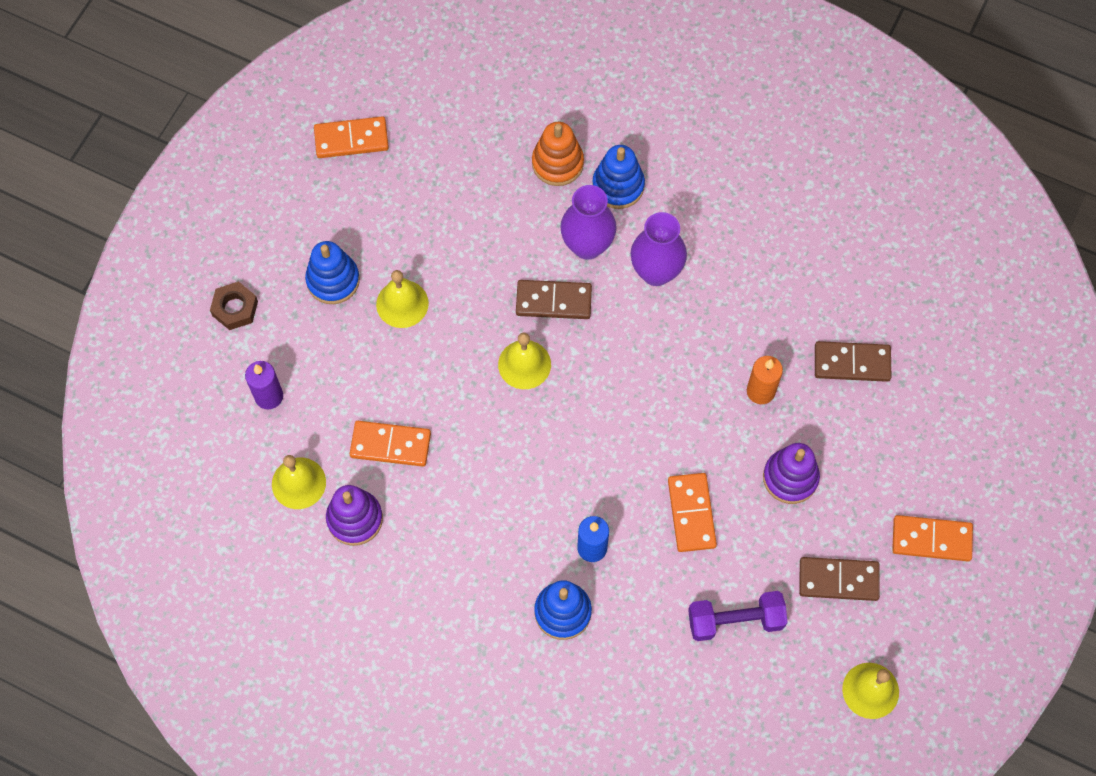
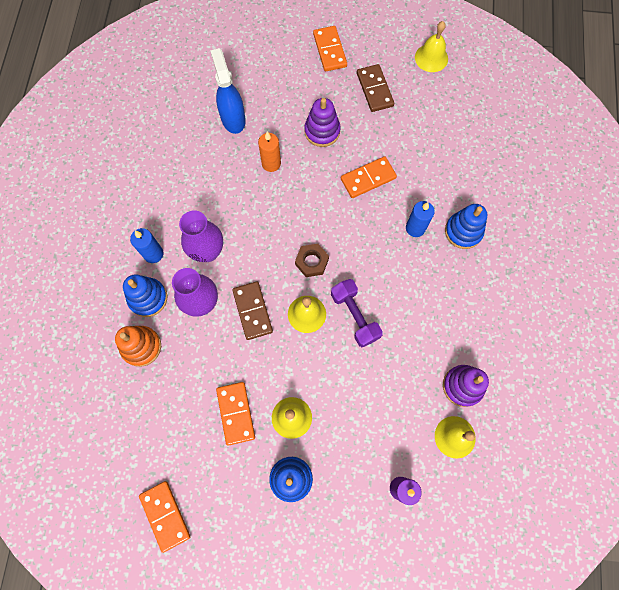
camera: 110 degrees left, 5 degrees up
(235, 308) = (341, 548): brown nut -> brown nut (312, 262)
(390, 445) = (400, 383): orange domino -> orange domino (235, 413)
(677, 207) = (153, 254): none -> blue candle
(735, 620) = (423, 135): purple dumbbell -> purple dumbbell (354, 316)
(852, 363) = (233, 118): brown domino -> blue spray bottle

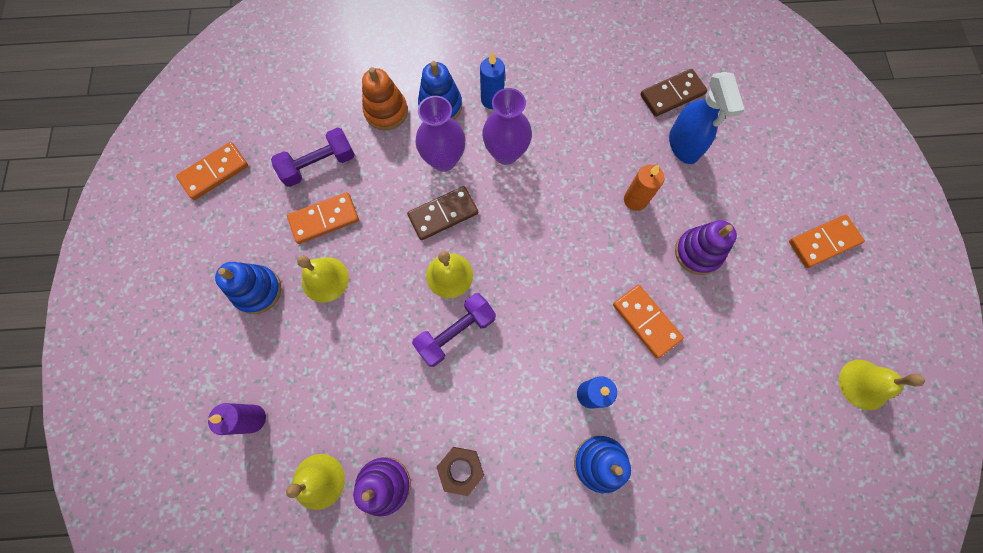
camera: 80 degrees right, 0 degrees up
(181, 413) = (319, 165): none -> purple dumbbell
(233, 118) = (684, 145): blue spray bottle -> blue spray bottle turned 105 degrees clockwise
(312, 262) = (516, 270): brown nut -> brown nut (460, 470)
(374, 89) = (783, 311): brown domino -> brown domino (672, 94)

